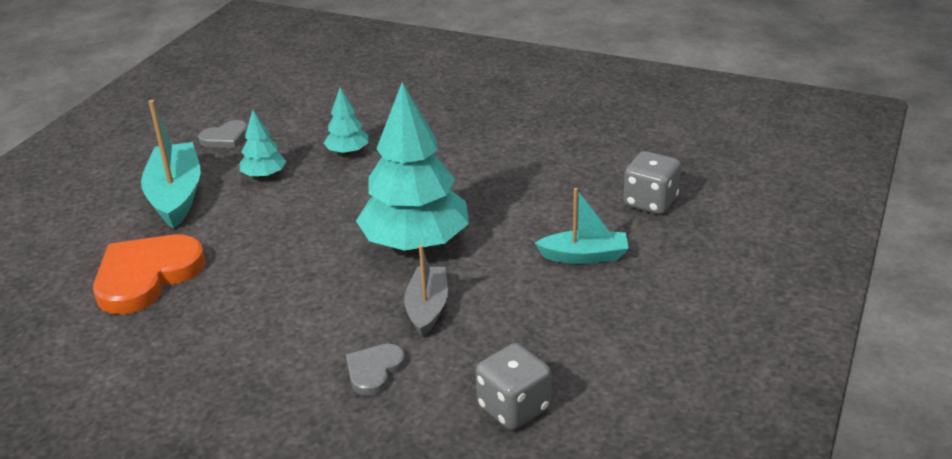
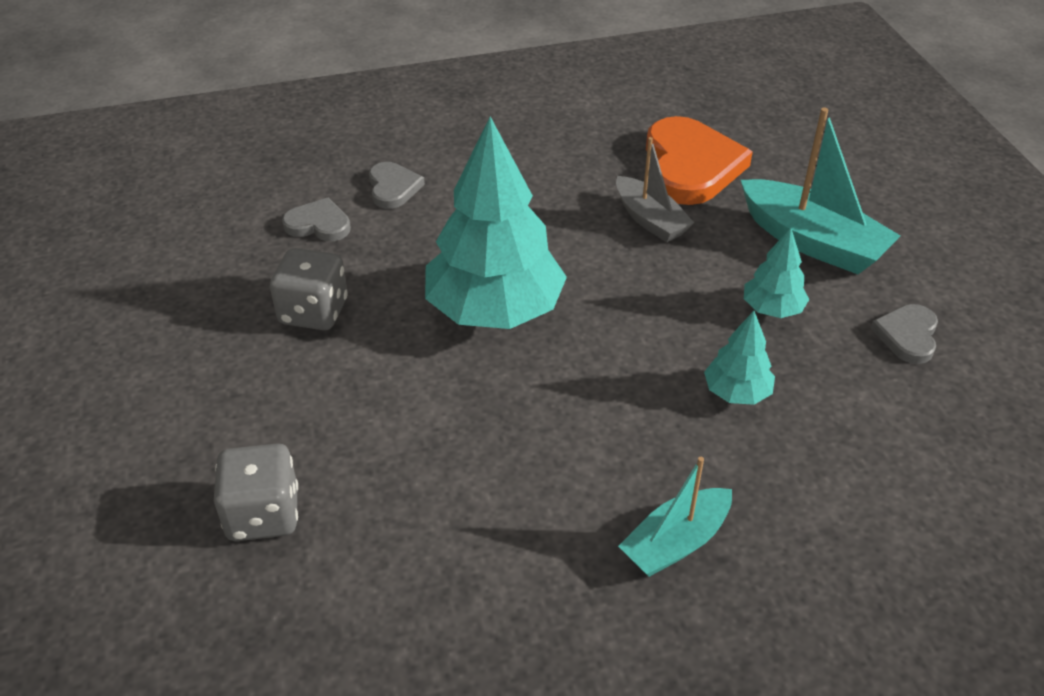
camera: 140 degrees right, 10 degrees up
(427, 308) = (405, 253): grey boat -> grey boat (650, 220)
(467, 366) = (318, 224): none -> grey heart
(514, 408) = (250, 212): grey dice -> grey dice (313, 312)
(584, 256) = (294, 385): turquoise boat -> turquoise boat (675, 543)

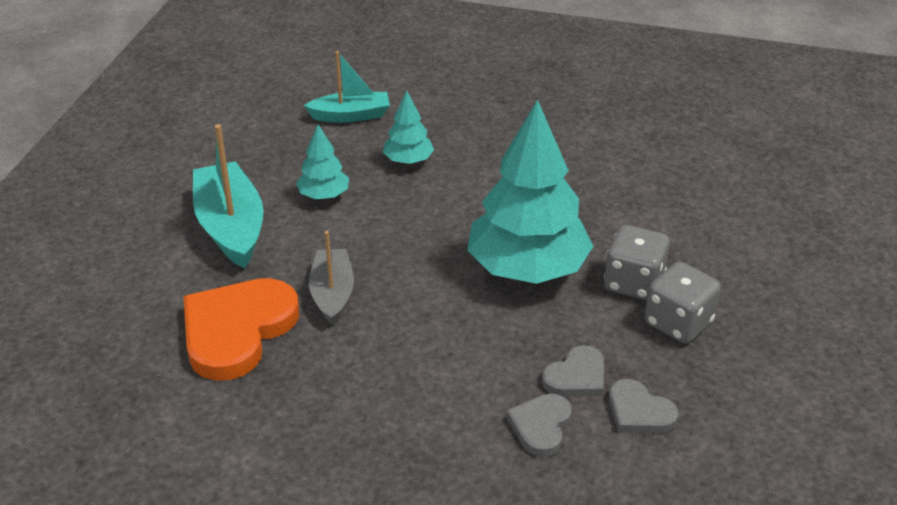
camera: 150 degrees left, 5 degrees down
(263, 514) = (761, 203): grey dice -> grey dice (633, 283)
(675, 543) = (520, 113): turquoise boat -> turquoise boat (351, 115)
(907, 336) = (259, 150): grey heart -> grey heart (576, 376)

